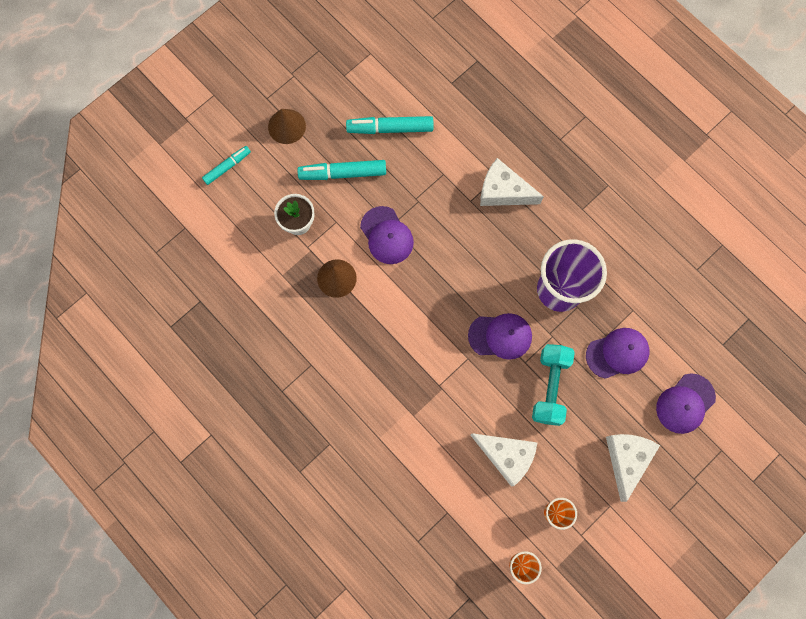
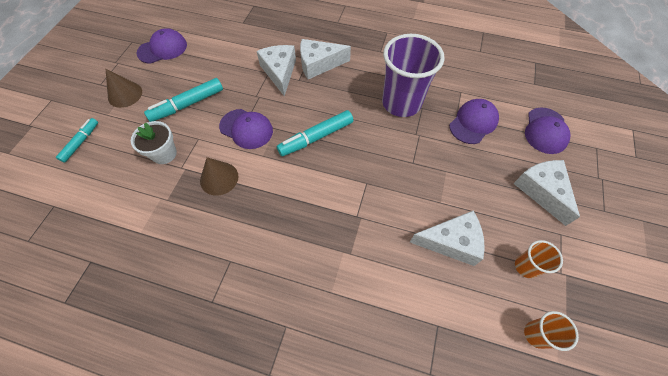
camera: 30 degrees left, 15 degrees down
(390, 128) = (212, 63): turquoise marker -> turquoise marker (316, 137)
(455, 180) = (279, 72): none -> white cheese
(500, 336) = (381, 154): purple cap -> purple cap (162, 49)
(550, 387) = (444, 170): turquoise dumbbell -> none

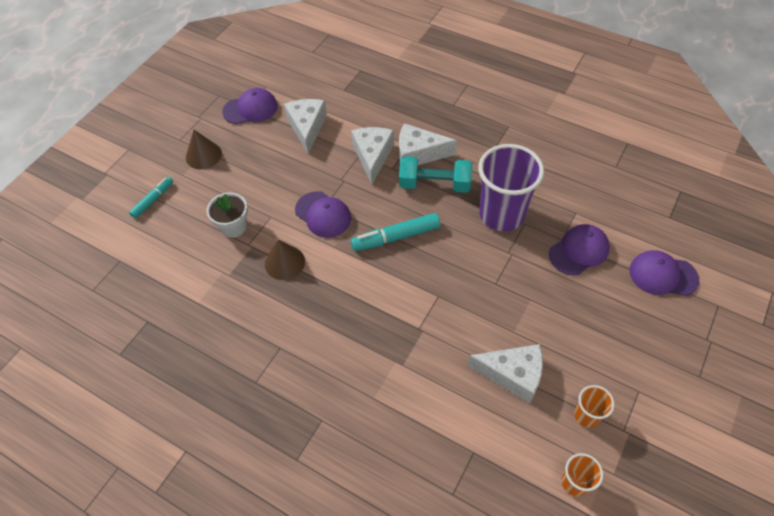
camera: 15 degrees right, 5 degrees down
(188, 104) = (267, 177): turquoise marker -> none
(338, 87) = (434, 184): none -> turquoise dumbbell
(542, 191) = (633, 341): white cheese -> white cheese (307, 127)
(545, 131) = (662, 275): purple cap -> purple cap turned 75 degrees clockwise

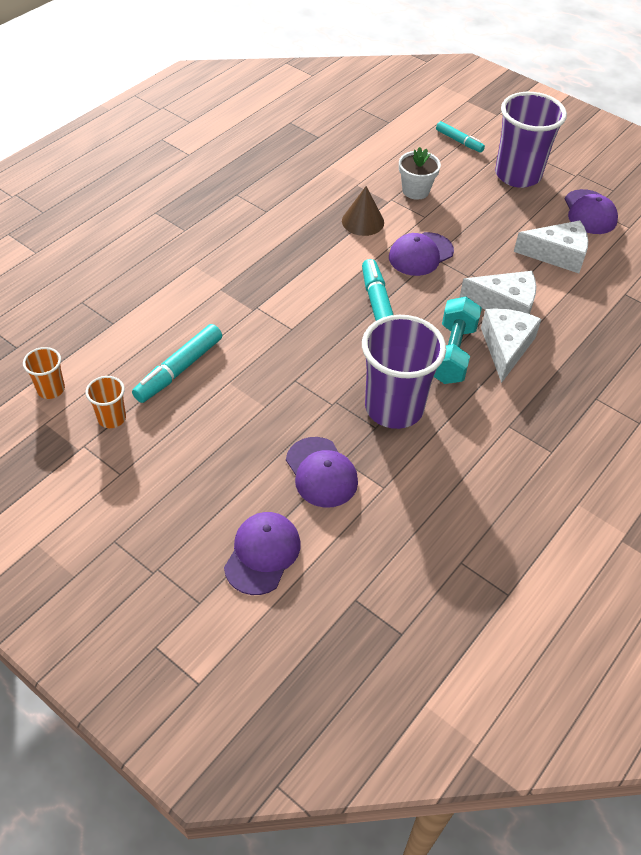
camera: 95 degrees right, 5 degrees down
(203, 155) = (517, 175): brown cone -> purple cup
(513, 374) = (179, 369): white cheese -> turquoise marker

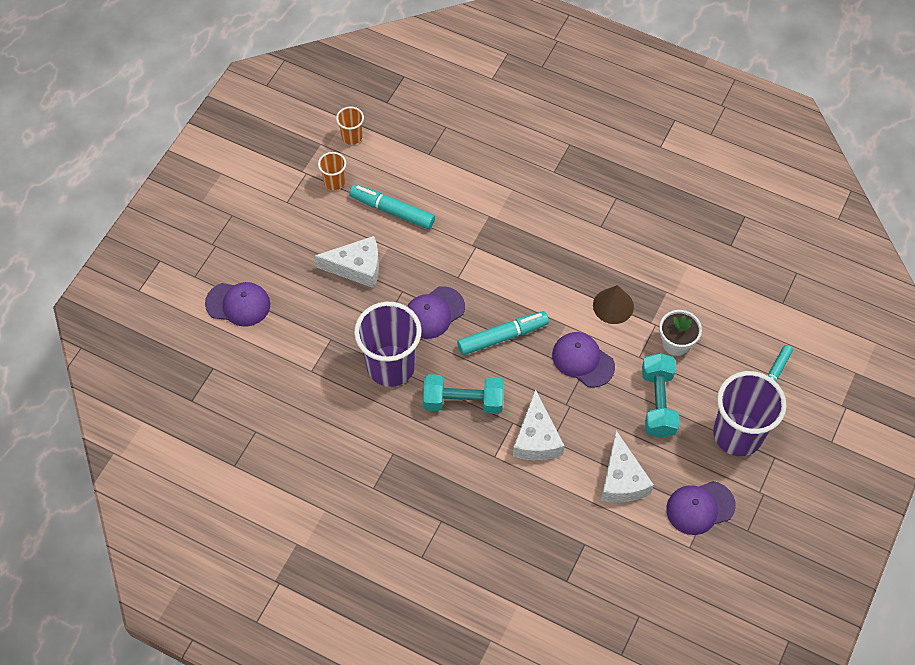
camera: 80 degrees right, 10 degrees up
(321, 472) = (315, 327): purple cap -> purple cap (434, 313)
(477, 215) = (658, 403): none -> turquoise dumbbell
(506, 347) = (482, 443): white cheese -> white cheese (357, 267)

